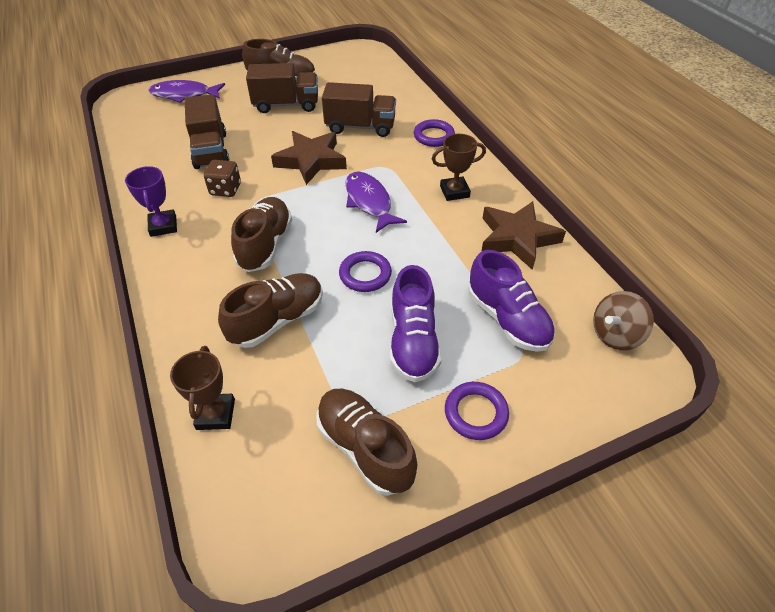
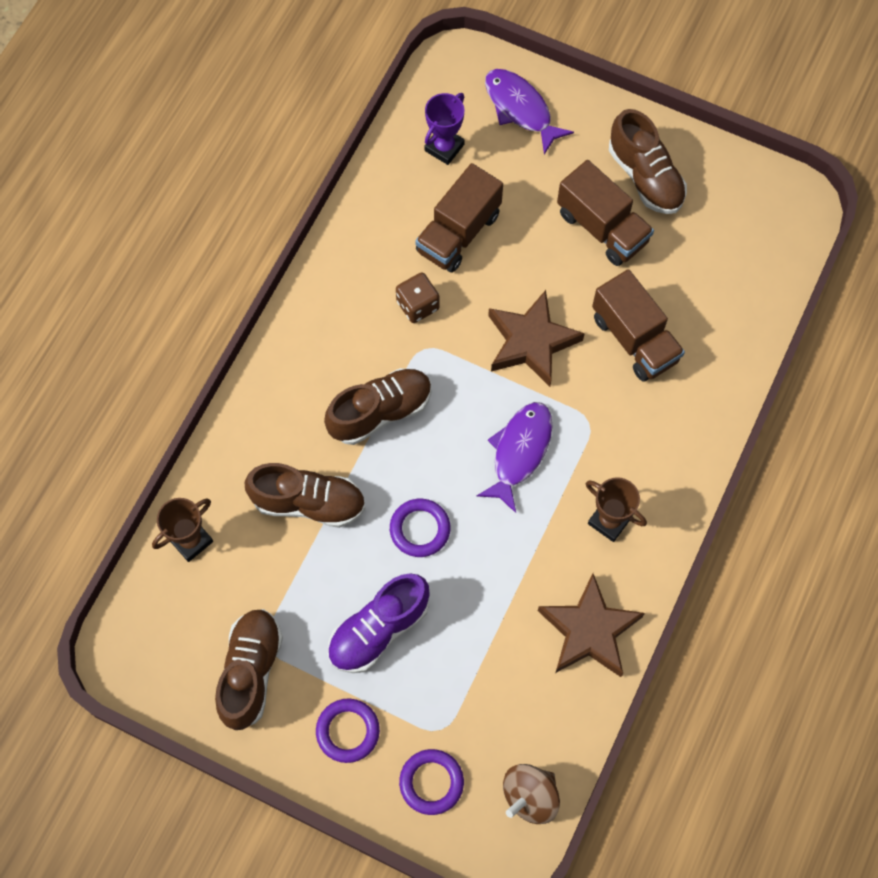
camera: 50 degrees right, 20 degrees up
(163, 226) = (326, 303): purple trophy -> purple trophy (444, 147)
(433, 136) = (689, 428): purple ring -> purple ring (431, 782)
(507, 319) = (470, 691): purple shoe -> none
(615, 335) = (530, 796): brown spinning top -> brown spinning top turned 60 degrees counterclockwise

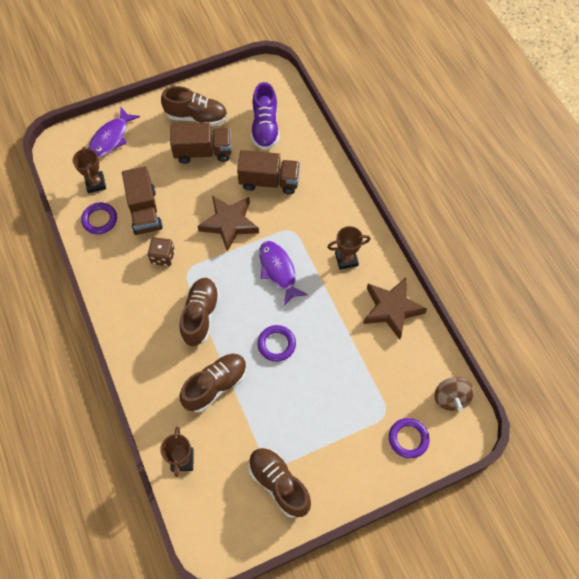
camera: 50 degrees left, 5 degrees down
(348, 731) = (350, 459): purple ring -> purple ring (100, 220)
(378, 630) = (310, 403): purple shoe -> purple shoe (265, 127)
(444, 147) = (95, 183): purple trophy -> brown trophy
(520, 109) = (111, 138): purple fish -> purple fish turned 60 degrees counterclockwise

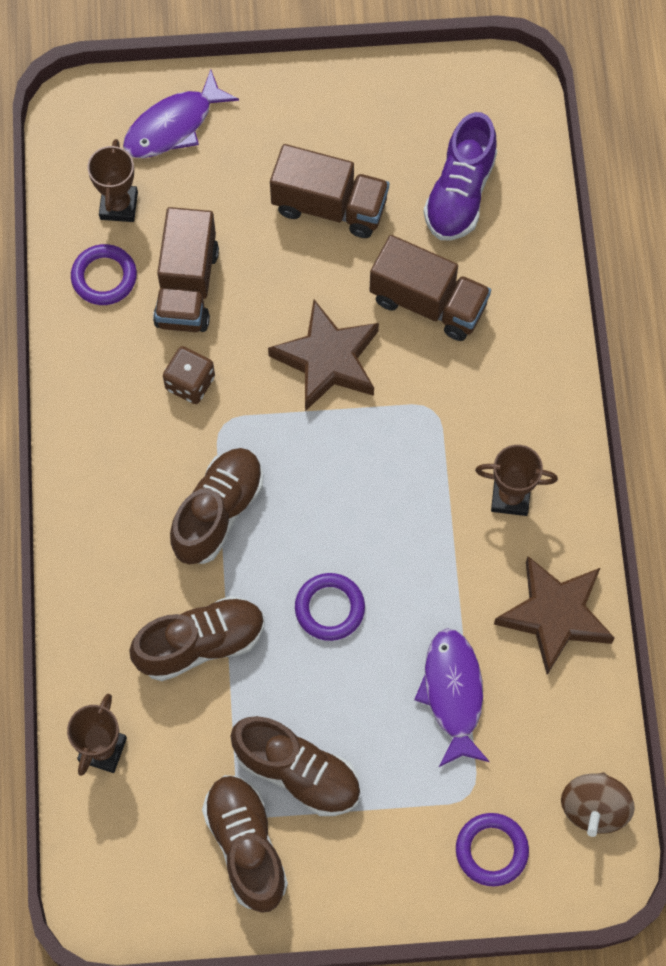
camera: 20 degrees right, 5 degrees up
(196, 117) = (342, 132): brown shoe -> brown shoe (297, 772)
(278, 270) = (382, 477): purple fish -> purple fish (453, 693)

